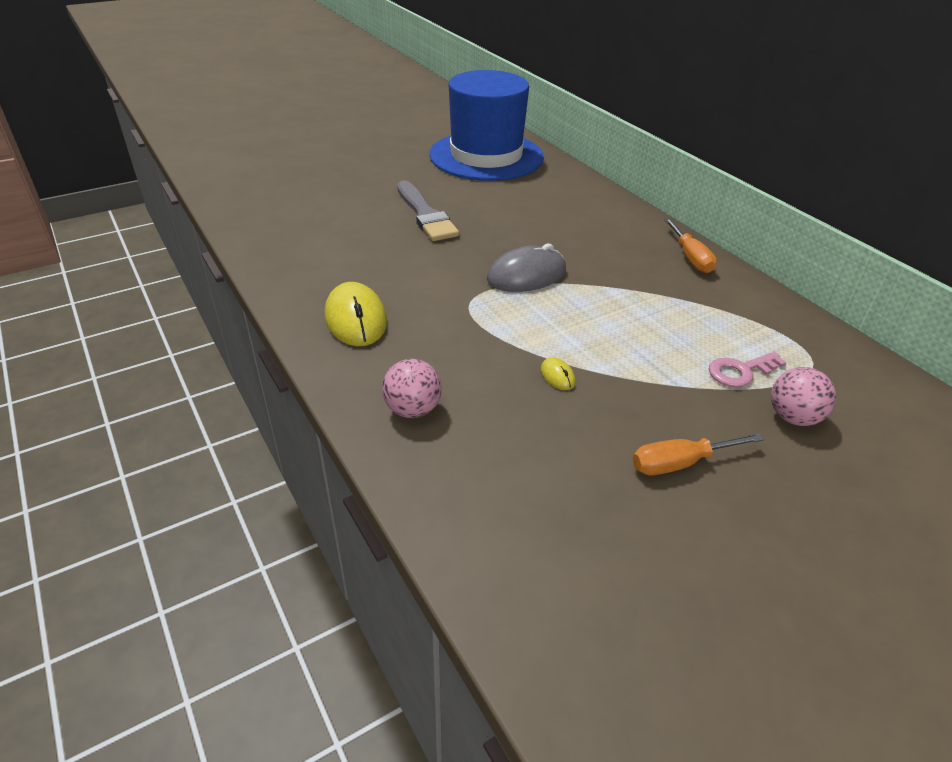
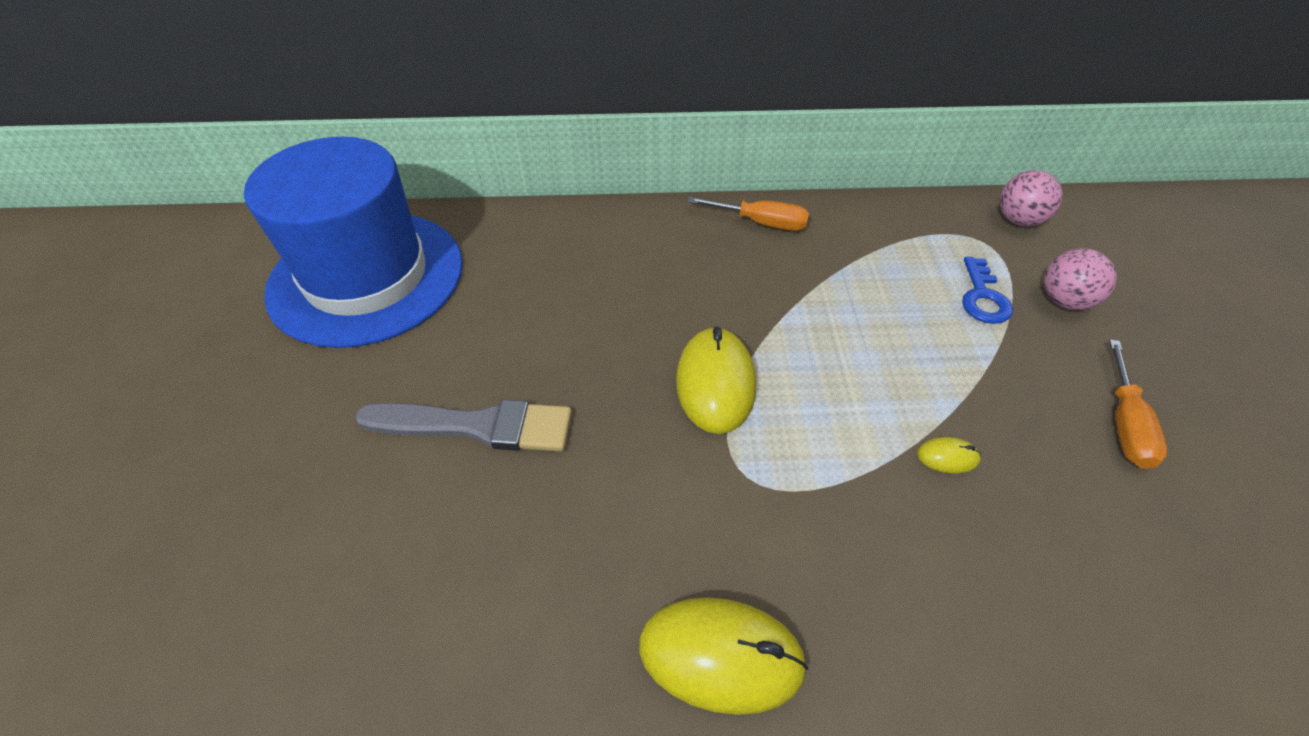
camera: 60 degrees left, 10 degrees up
(413, 410) = (979, 665): pink ball -> pink ball (1018, 220)
(526, 275) = (715, 383): grey mouse -> yellow mouse
(740, 371) = (983, 297): pink key -> blue key

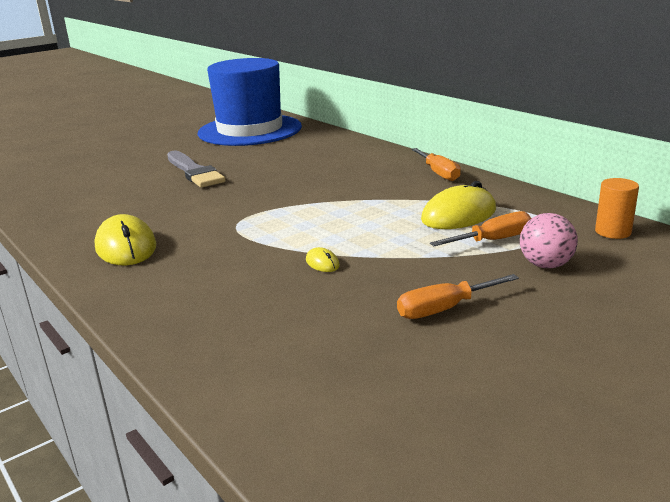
camera: 55 degrees right, 25 degrees down
(715, 383) = (290, 200): yellow mouse -> yellow mouse (459, 215)
(983, 297) = (493, 240): blue key -> orange screwdriver
(1018, 220) = (613, 232): pink ball -> orange cylinder

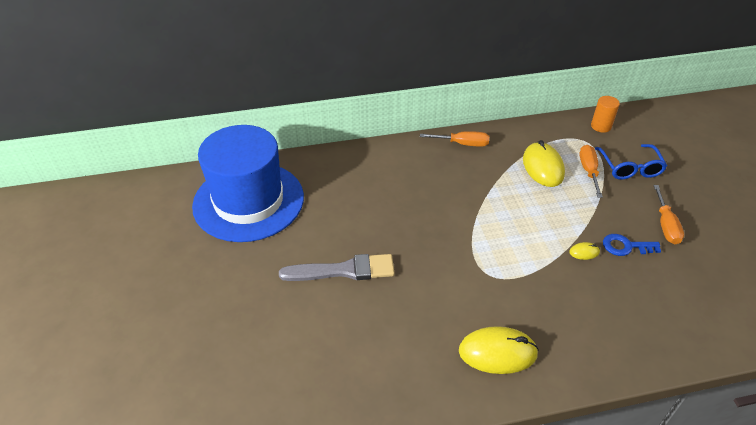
camera: 65 degrees left, 20 degrees up
(362, 286) = (625, 246): none -> blue key
(545, 265) = (630, 168): pink ball -> blue glasses

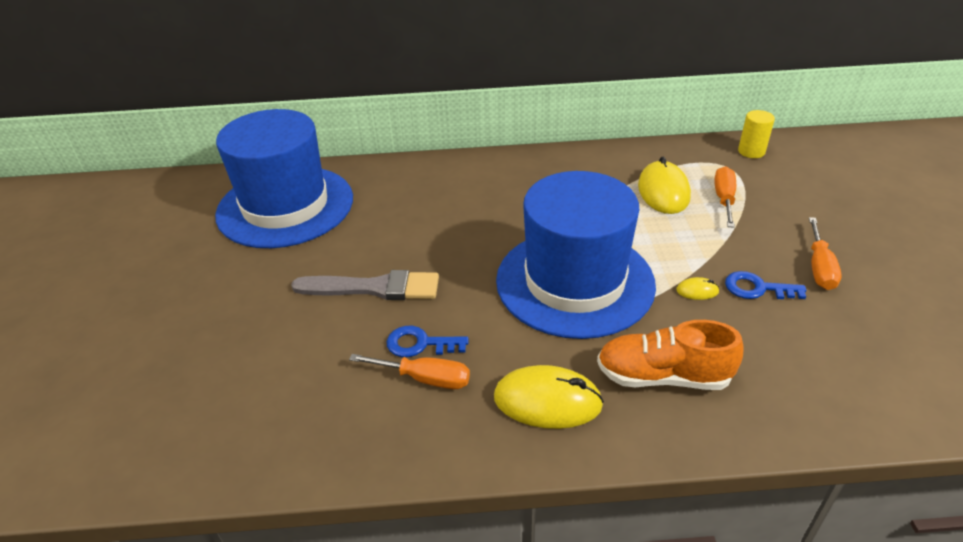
camera: 10 degrees right, 5 degrees down
(392, 315) = (420, 344): none -> blue key
(462, 144) = (565, 161): orange screwdriver -> orange screwdriver (425, 379)
(494, 252) = (575, 282): none -> blue hat
(574, 324) = (663, 376): none -> orange shoe
(601, 126) = (751, 151): orange cylinder -> yellow cylinder
(630, 168) = (781, 199): blue glasses -> none

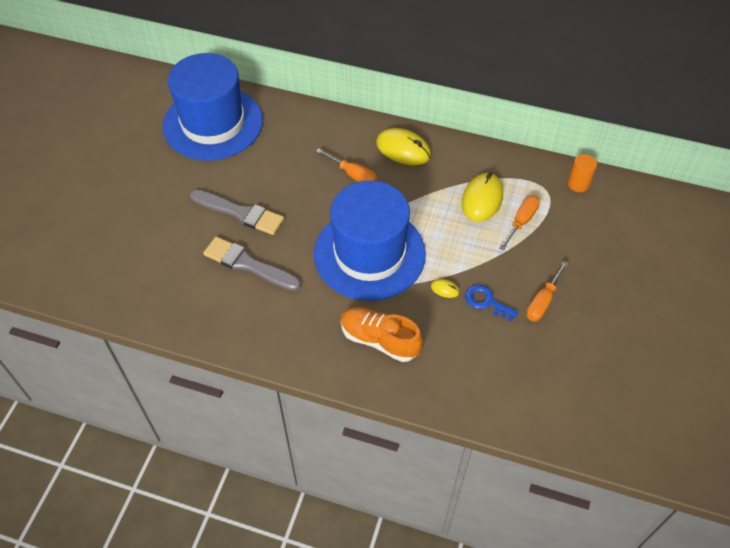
camera: 20 degrees right, 15 degrees up
(420, 344) = (248, 264): blue key -> grey brush
(425, 379) = (239, 289): orange screwdriver -> orange screwdriver (353, 175)
(547, 401) = (302, 330): yellow mouse -> yellow mouse (403, 149)
(751, 151) = (578, 184): yellow cylinder -> orange cylinder

